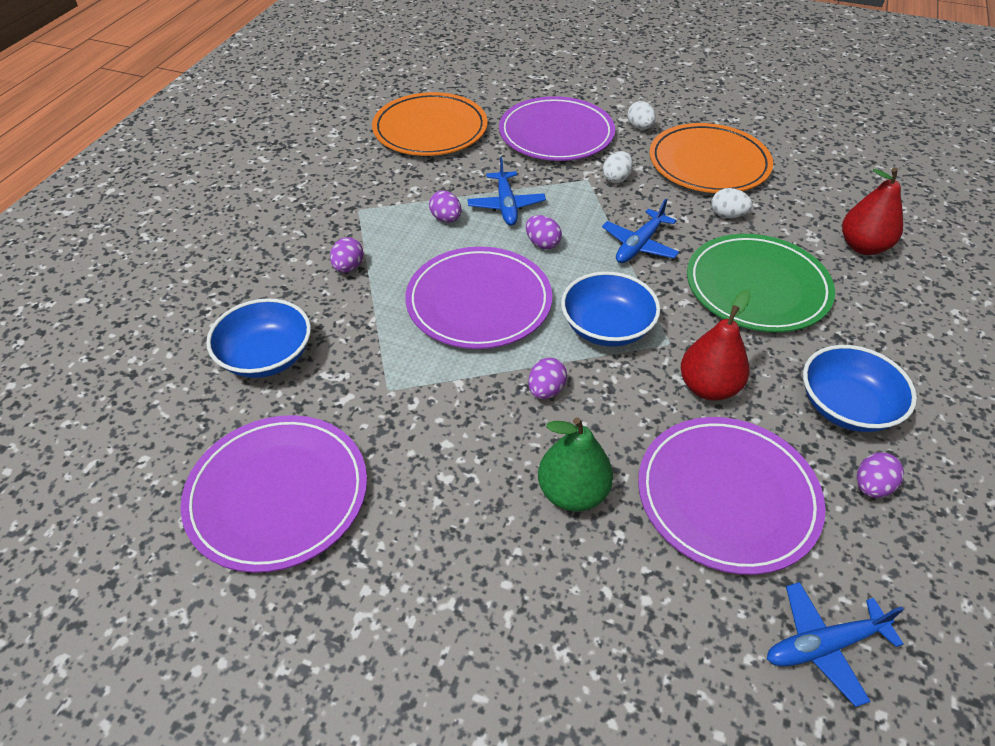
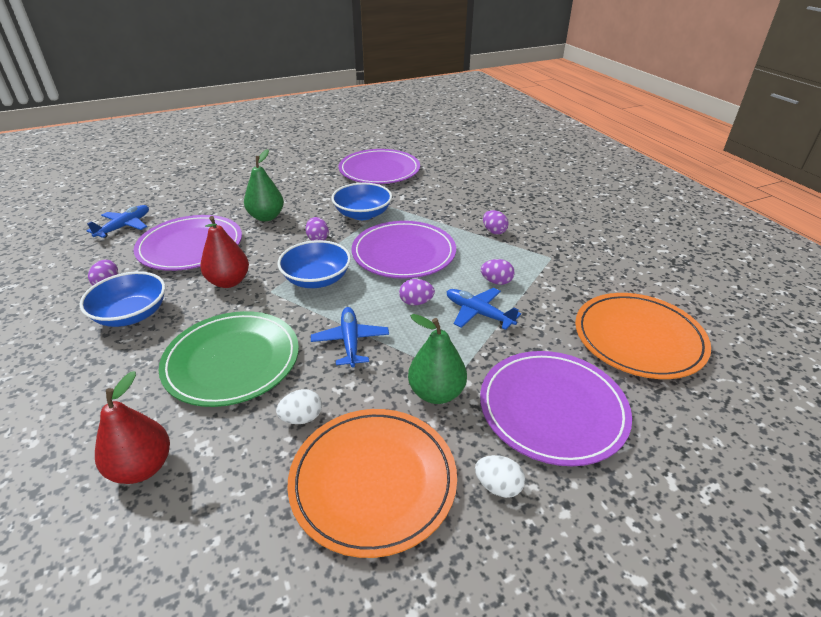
camera: 135 degrees right, 10 degrees down
(266, 357) = (457, 191): blue bowl -> blue bowl (363, 214)
(616, 178) = (436, 393): white egg -> green pear

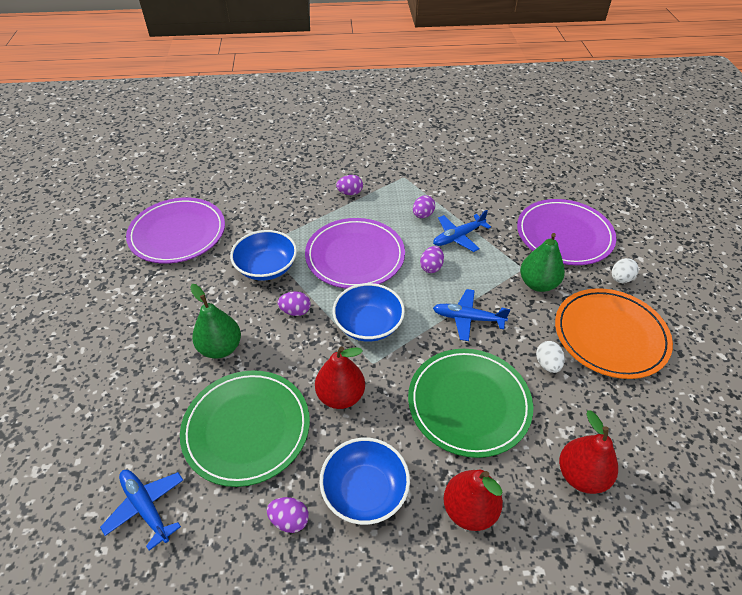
camera: 70 degrees left, 10 degrees up
(106, 381) = (469, 510): none -> red pear
(190, 246) = (246, 428): purple plate -> green plate
(638, 338) = (510, 175): orange plate -> none

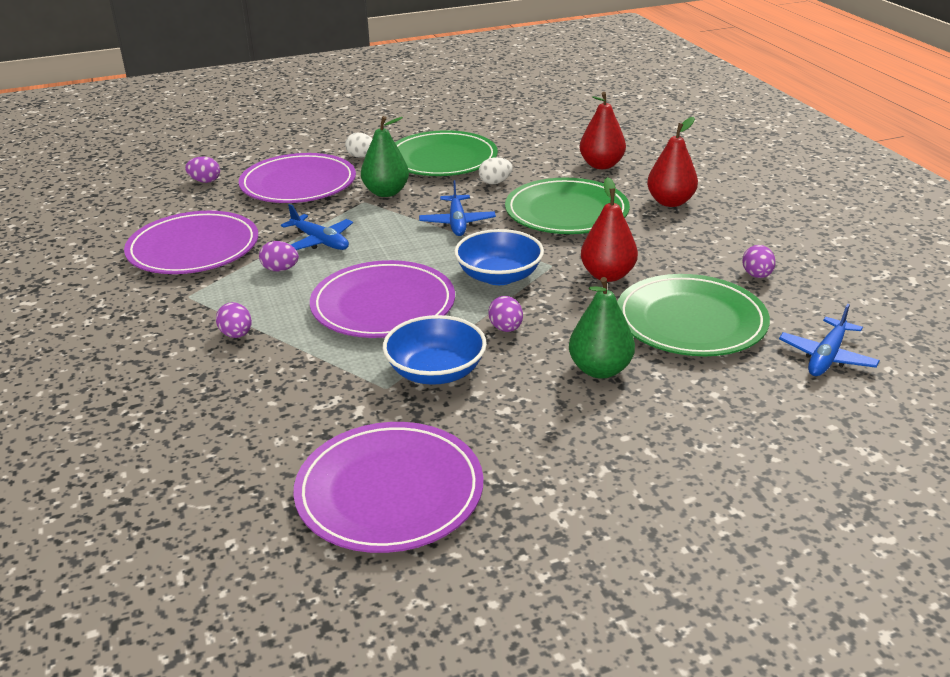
camera: 105 degrees left, 15 degrees down
(365, 491) = (696, 246): blue bowl -> none
(431, 267) = (383, 251): purple egg -> purple egg (205, 181)
(466, 180) = (193, 248): none -> purple plate
(610, 335) = (442, 159): orange plate -> green plate

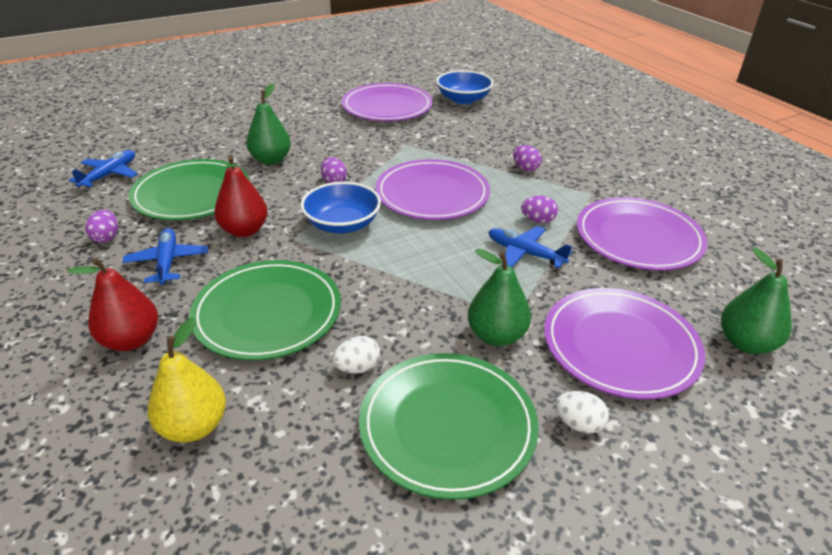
camera: 170 degrees right, 5 degrees up
(205, 181) = (745, 343): purple egg -> green pear
(436, 371) = (378, 154): blue bowl -> blue bowl (463, 99)
(457, 222) = (393, 288): blue plane -> blue plane (167, 262)
(601, 165) = (194, 426): red pear -> yellow pear

